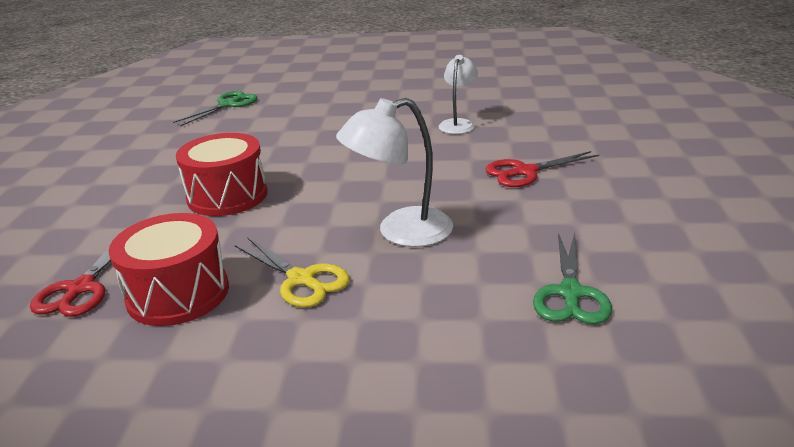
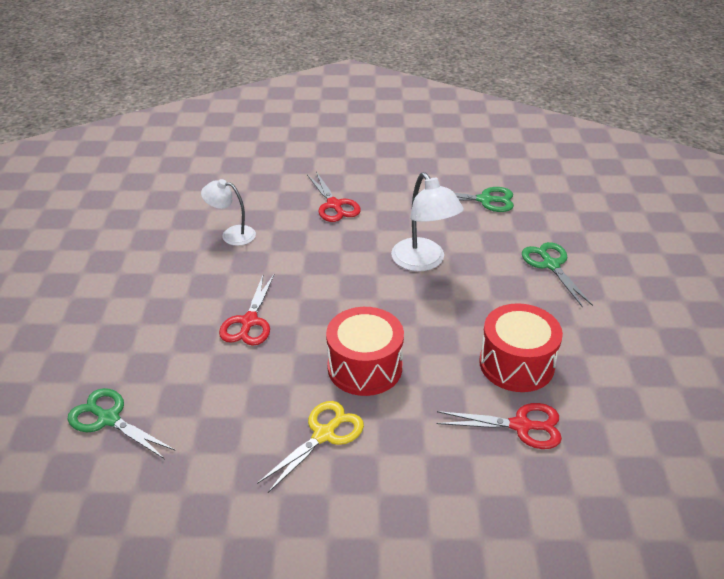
camera: 95 degrees left, 10 degrees up
(301, 279) = (488, 304): yellow scissors -> yellow scissors (324, 434)
(317, 141) = (249, 322): none -> red scissors
(380, 351) = (551, 265): none -> green scissors

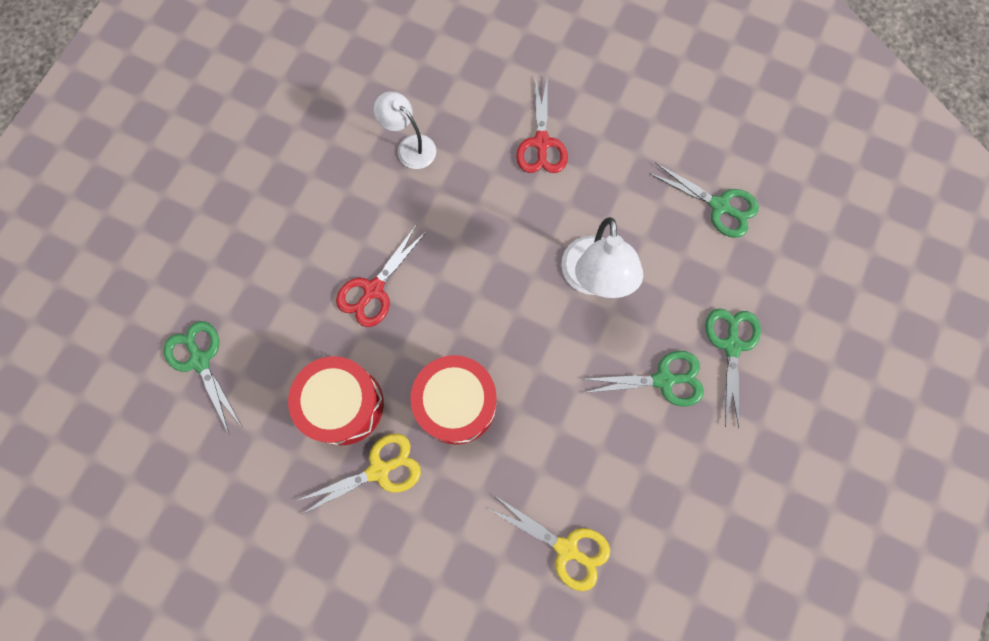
camera: 25 degrees right, 35 degrees up
(516, 364) = (608, 469): red drum -> red drum (343, 405)
(517, 298) = (663, 380): none -> green scissors
(521, 426) = (566, 548): red scissors -> yellow scissors

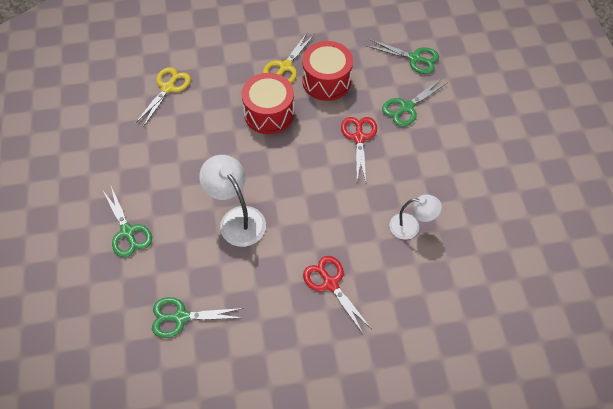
camera: 145 degrees right, 15 degrees down
(566, 548) = (168, 88): yellow scissors -> yellow scissors turned 120 degrees clockwise
(663, 380) = (160, 189): green scissors -> green scissors (406, 107)

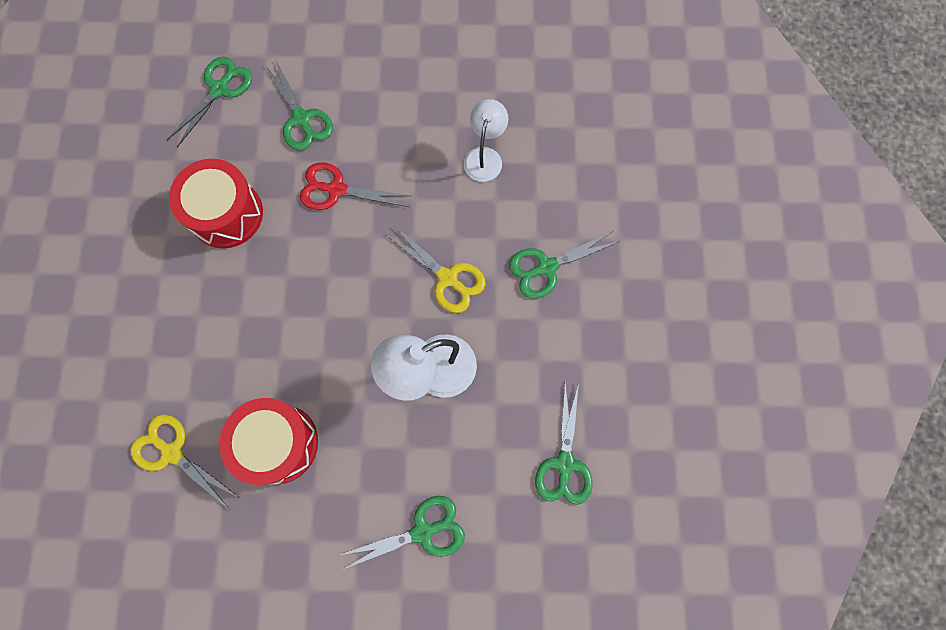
camera: 80 degrees left, 15 degrees up
(269, 113) = (263, 303): red drum -> red drum (278, 443)
(285, 67) = (182, 267): yellow scissors -> yellow scissors (447, 278)
(330, 283) = (546, 267): red scissors -> green scissors

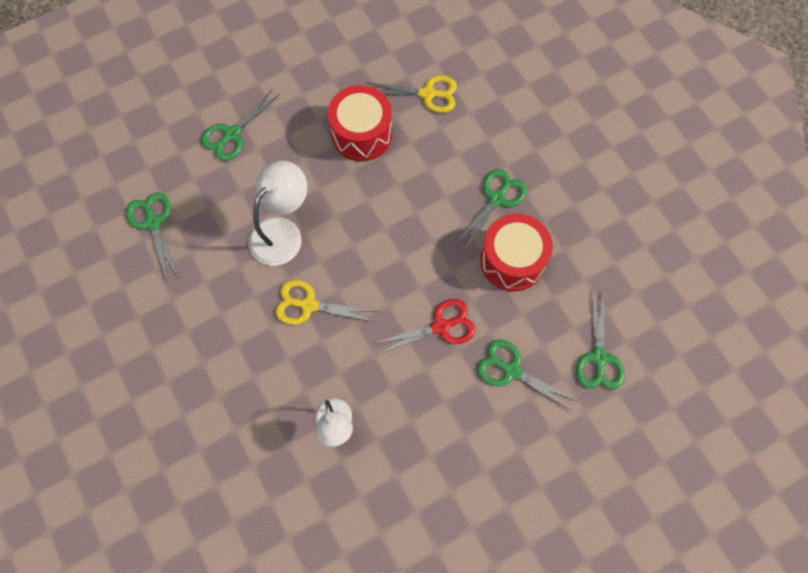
camera: 150 degrees right, 5 degrees down
(546, 267) = (233, 357): green scissors -> green scissors (496, 199)

